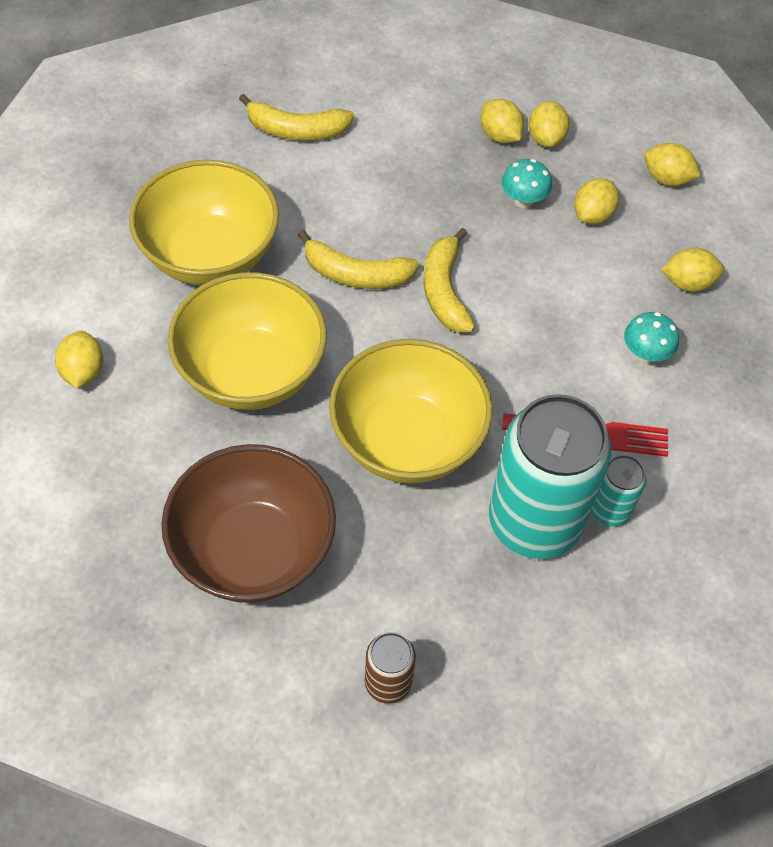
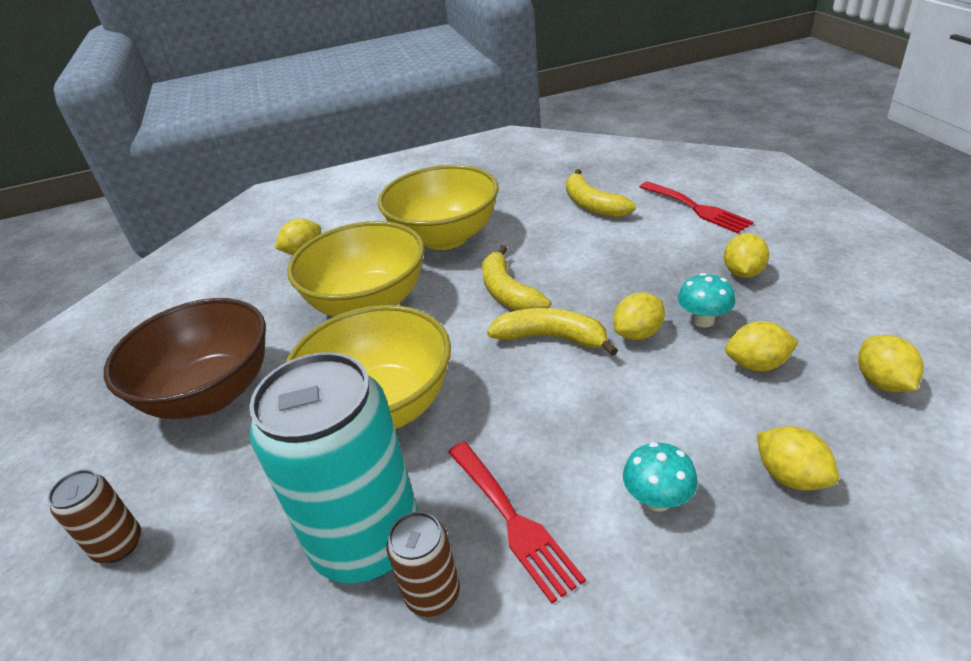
camera: 60 degrees right, 20 degrees down
(390, 83) = (697, 208): none -> red fork
(445, 291) = (552, 338): yellow banana -> yellow banana turned 60 degrees clockwise
(546, 138) = (785, 293): yellow lemon -> yellow lemon (638, 333)
(609, 510) = (432, 594): turquoise can -> brown can

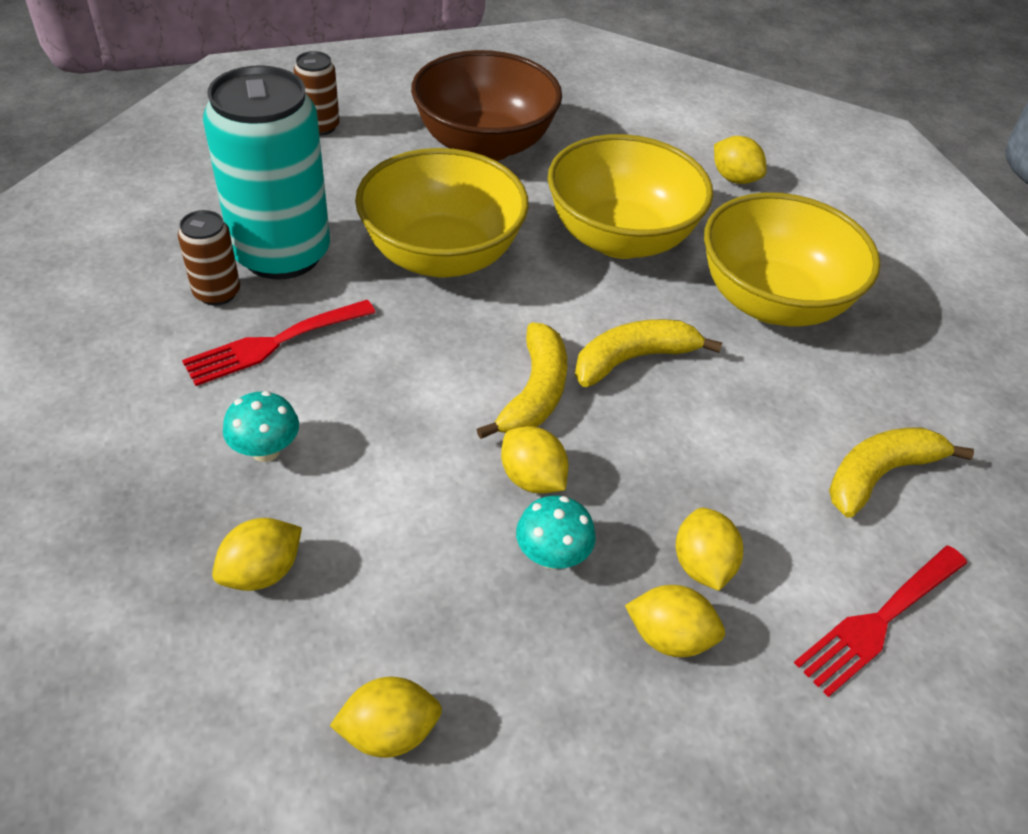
camera: 80 degrees right, 10 degrees up
(757, 364) = (450, 593): yellow lemon -> yellow lemon (702, 565)

